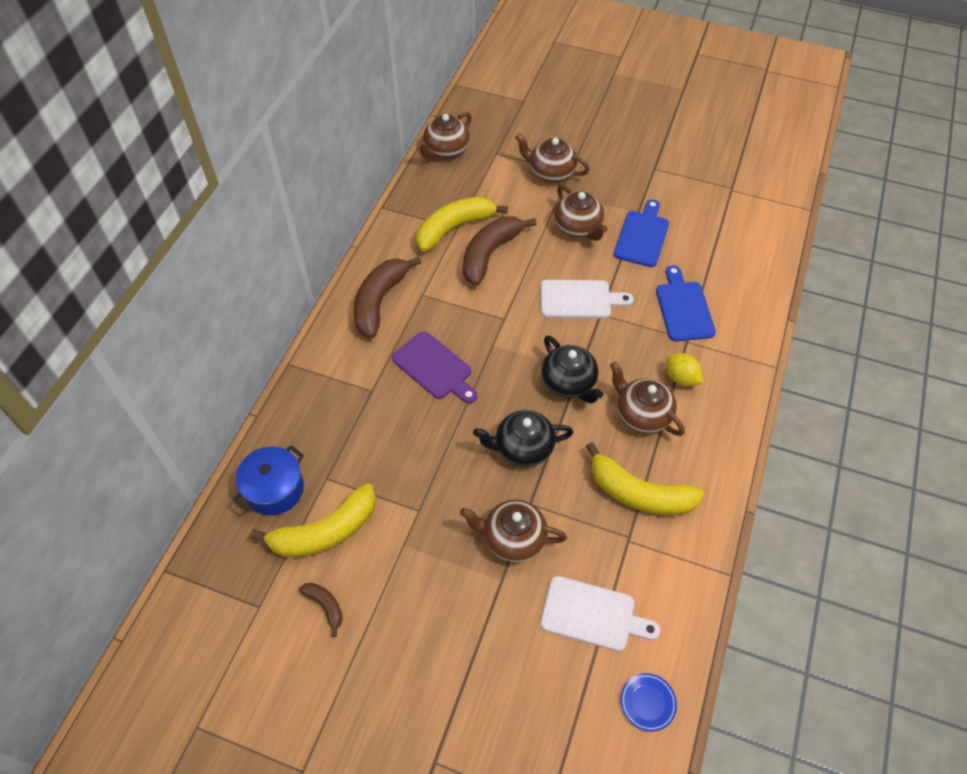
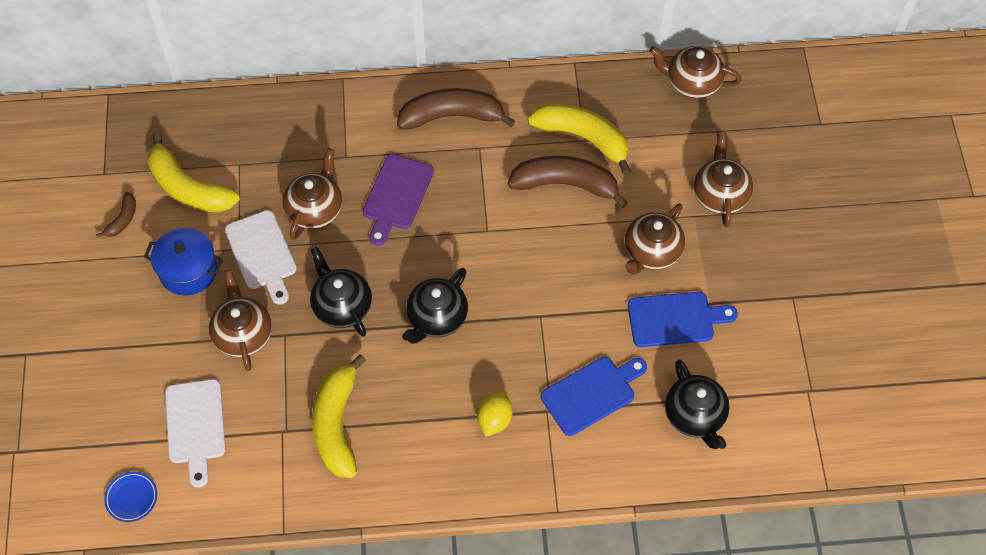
camera: 65 degrees right, 5 degrees up
(274, 489) = (211, 132): blue pot -> blue pot (188, 270)
(579, 299) = (549, 289): white cutting board -> white cutting board (262, 254)
(642, 414) = (430, 397): brown teapot -> brown teapot (315, 209)
(727, 256) = (695, 416): none -> black teapot

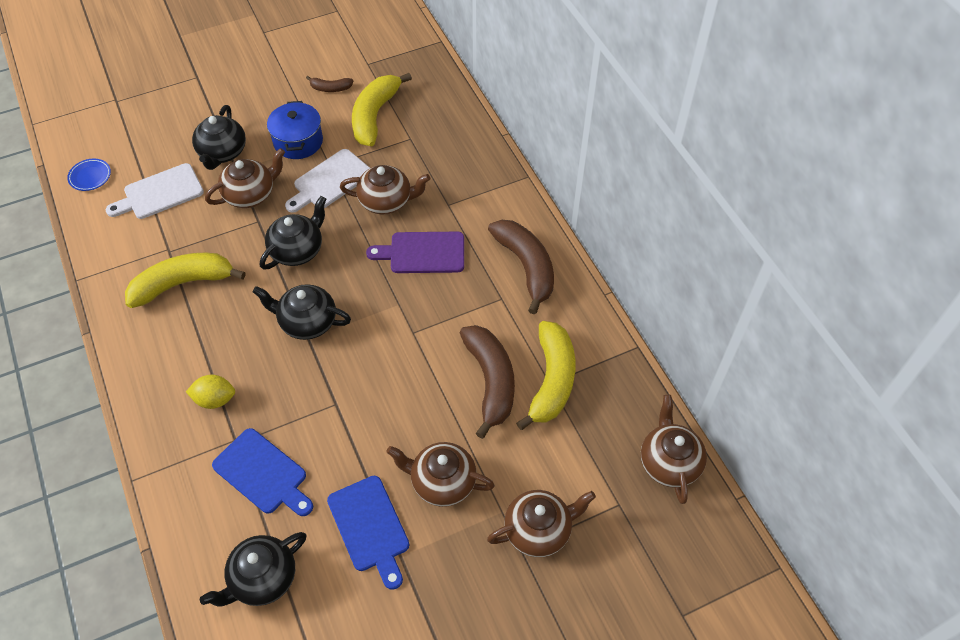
camera: 70 degrees right, 5 degrees down
(166, 350) = (222, 153): none -> black teapot

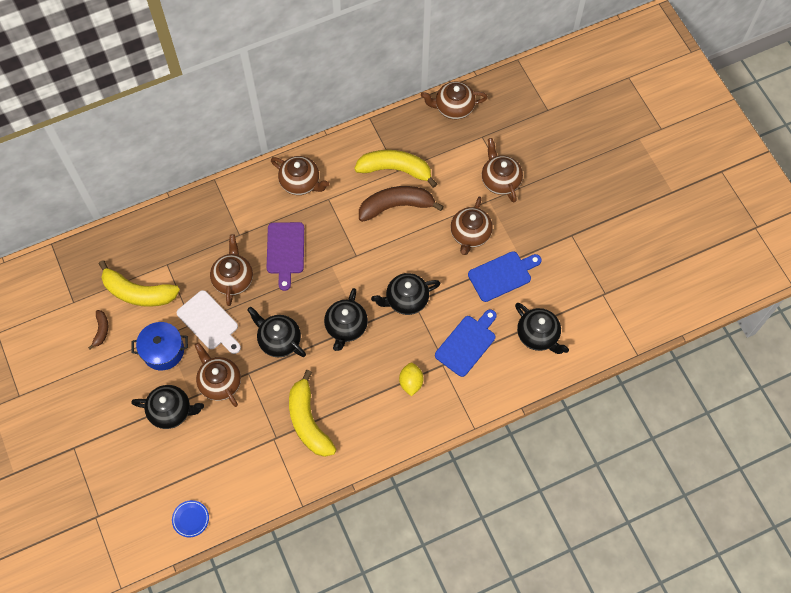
camera: 90 degrees left, 10 degrees up
(160, 193) = (213, 456): white cutting board -> none
(340, 394) = (406, 300): none -> black teapot
(526, 267) = (301, 182): brown banana -> brown teapot

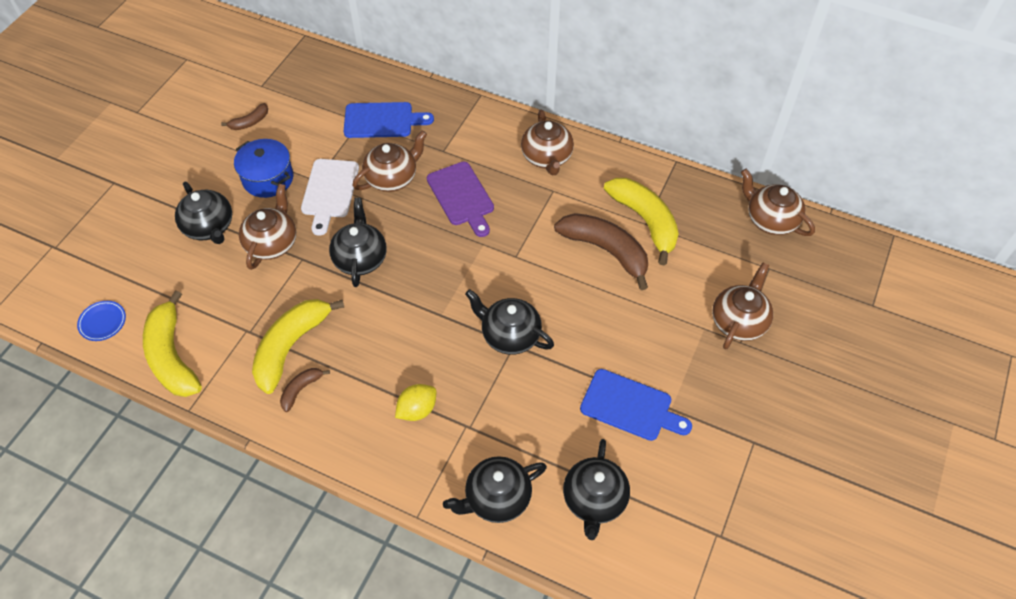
camera: 50 degrees right, 10 degrees down
(138, 292) = (312, 121): yellow banana -> yellow banana (172, 356)
(285, 251) = (461, 197): purple cutting board -> purple cutting board turned 75 degrees counterclockwise
(343, 435) = (301, 390): none -> brown banana
(346, 327) = (427, 304): black teapot -> black teapot (496, 498)
(467, 343) = (514, 432): blue cutting board -> blue cutting board (382, 120)
(470, 234) = (645, 340): brown teapot -> none

